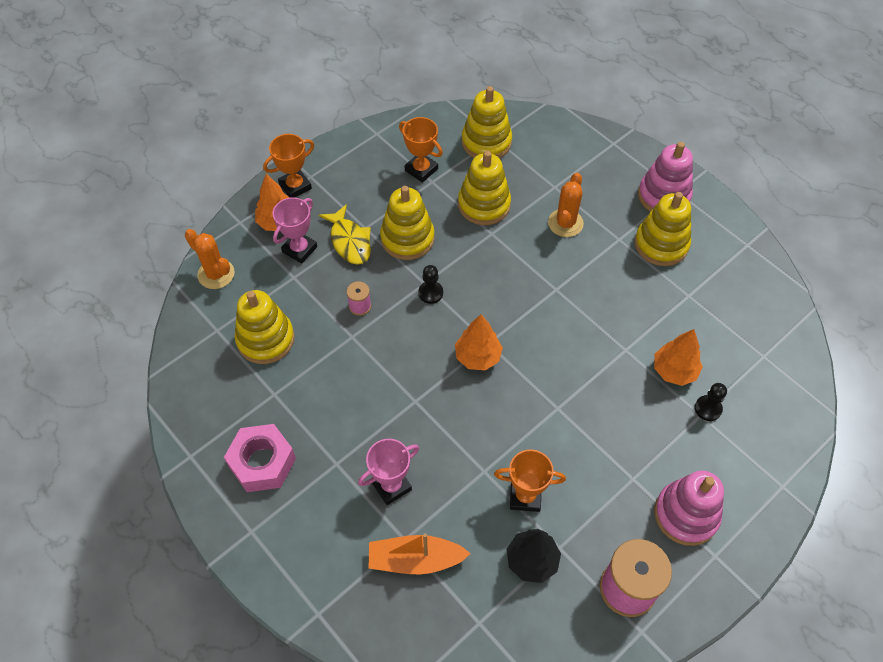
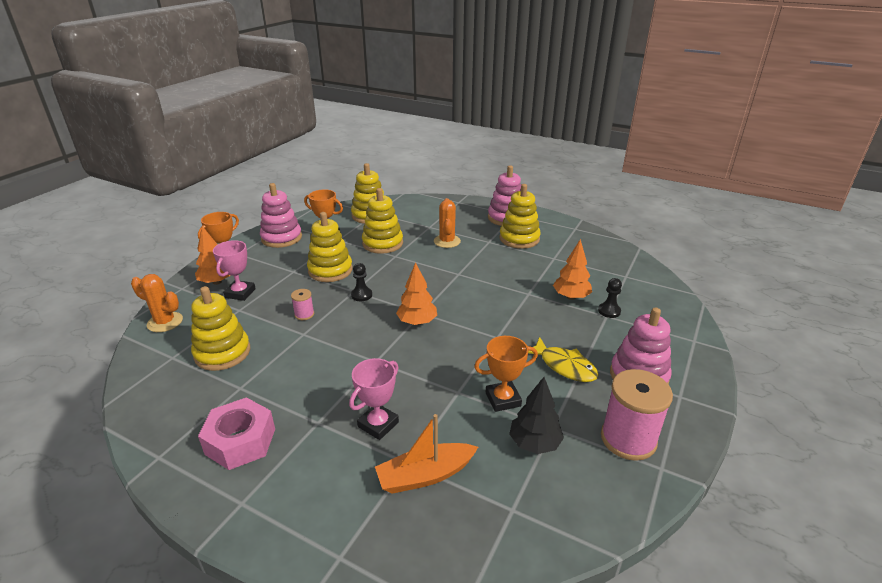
camera: 20 degrees left, 25 degrees down
(350, 241) = (282, 280): yellow fish -> yellow fish (564, 366)
(366, 159) = (281, 238): none -> pink stacking toy

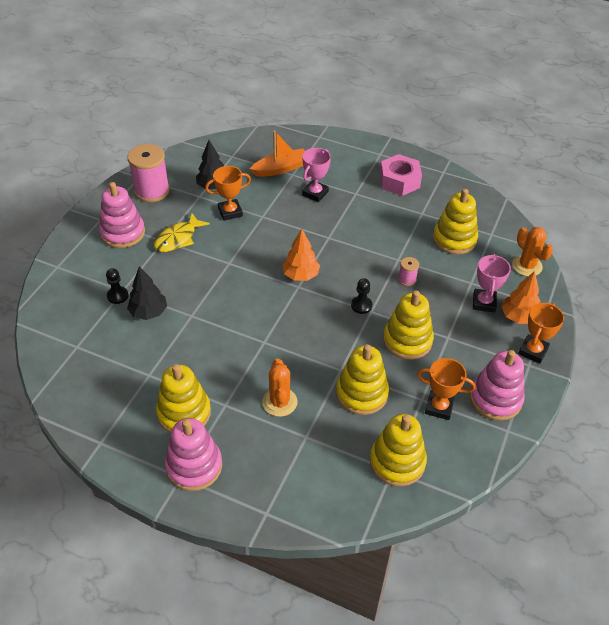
camera: 175 degrees right, 15 degrees up
(165, 322) = (527, 266): orange cactus -> orange cactus turned 45 degrees clockwise
(564, 366) = (178, 238): yellow fish -> yellow fish turned 90 degrees counterclockwise
(571, 297) = (148, 312): orange tree -> black tree

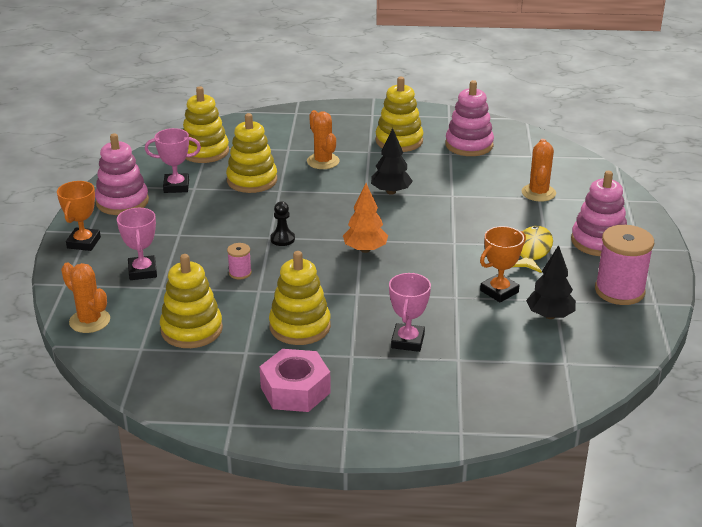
camera: 160 degrees right, 15 degrees down
(117, 296) = (538, 193): black pawn -> orange cactus
(148, 312) = (494, 188): black tree -> black tree (391, 192)
(194, 466) = (366, 120): pink stacking toy -> pink stacking toy (469, 145)
(281, 168) = (480, 363): orange boat -> none
(407, 340) = (221, 223): yellow stacking toy -> yellow stacking toy (300, 326)
(439, 407) = (176, 186): orange trophy -> pink trophy
(518, 317) = (100, 267): orange tree -> none

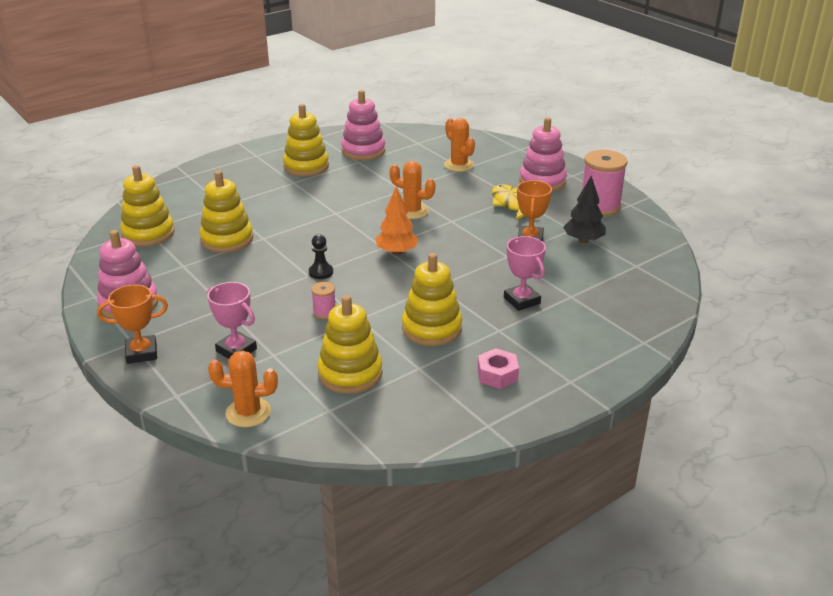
camera: 40 degrees left, 0 degrees up
(84, 243) = (141, 353): orange trophy -> orange trophy turned 75 degrees counterclockwise
(176, 186) = (163, 271): pink trophy -> none
(295, 390) = (497, 374): pink nut -> pink nut, size x0.64
(323, 161) = (267, 203): orange cactus -> orange cactus (412, 211)
(391, 192) = (354, 204): black tree -> none

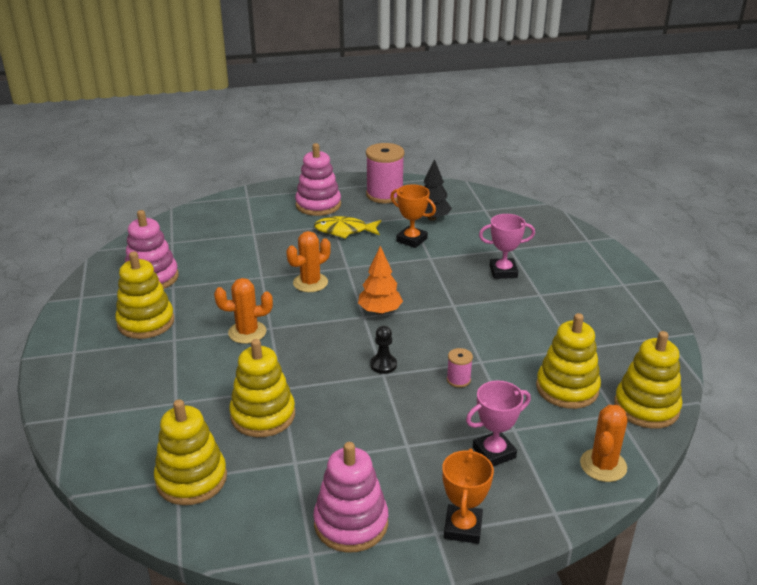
camera: 65 degrees left, 0 degrees up
(431, 328) = (519, 326): yellow stacking toy -> yellow stacking toy (646, 407)
(459, 165) = (245, 234): orange cactus -> orange cactus (247, 332)
(497, 374) = (601, 313): pink nut -> none

